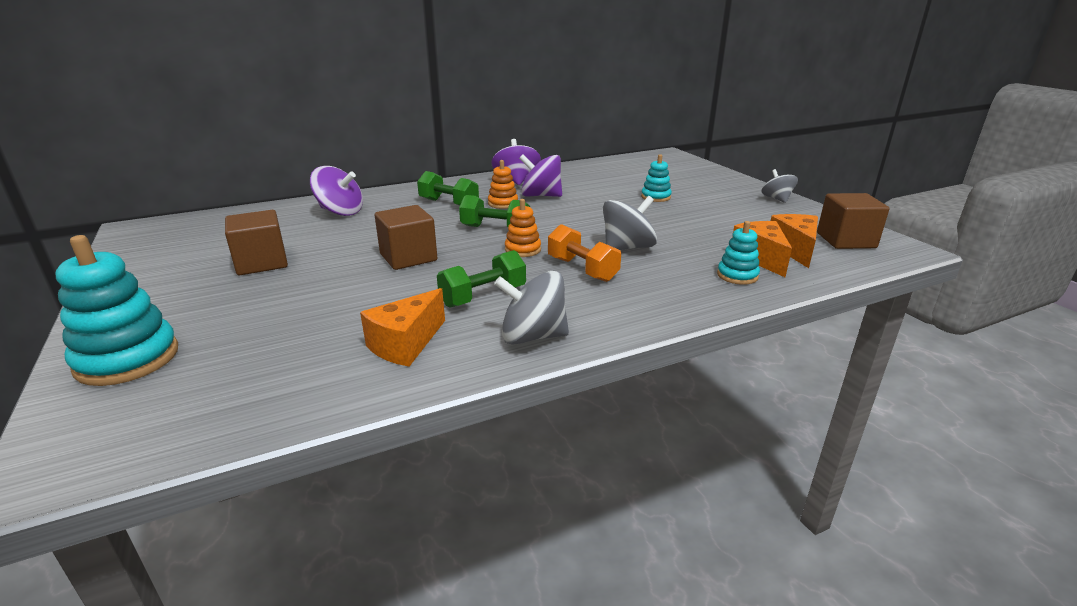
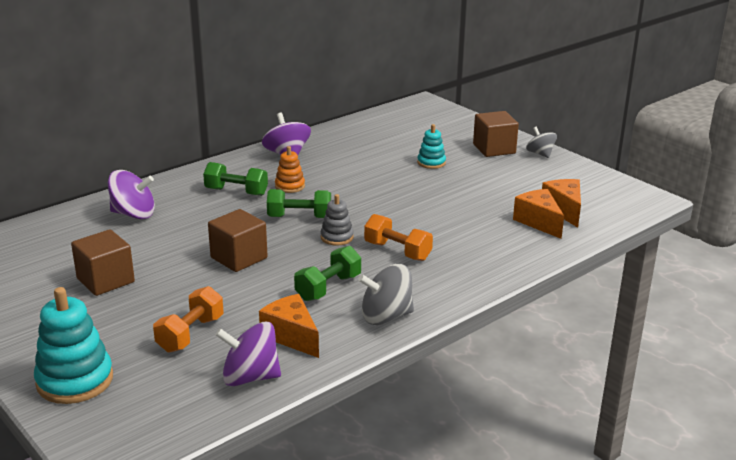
camera: 15 degrees left, 0 degrees up
(296, 326) = (190, 334): none -> orange dumbbell
(405, 344) = (291, 336): orange cheese -> orange cheese turned 120 degrees clockwise
(523, 250) = (337, 237): orange stacking toy -> grey stacking toy
(541, 196) = (321, 172): purple spinning top -> purple spinning top (250, 377)
(627, 248) = (426, 224): grey spinning top -> none
(737, 275) = (524, 242): turquoise stacking toy -> none
(846, 240) = (603, 195): brown cube -> brown cube (494, 149)

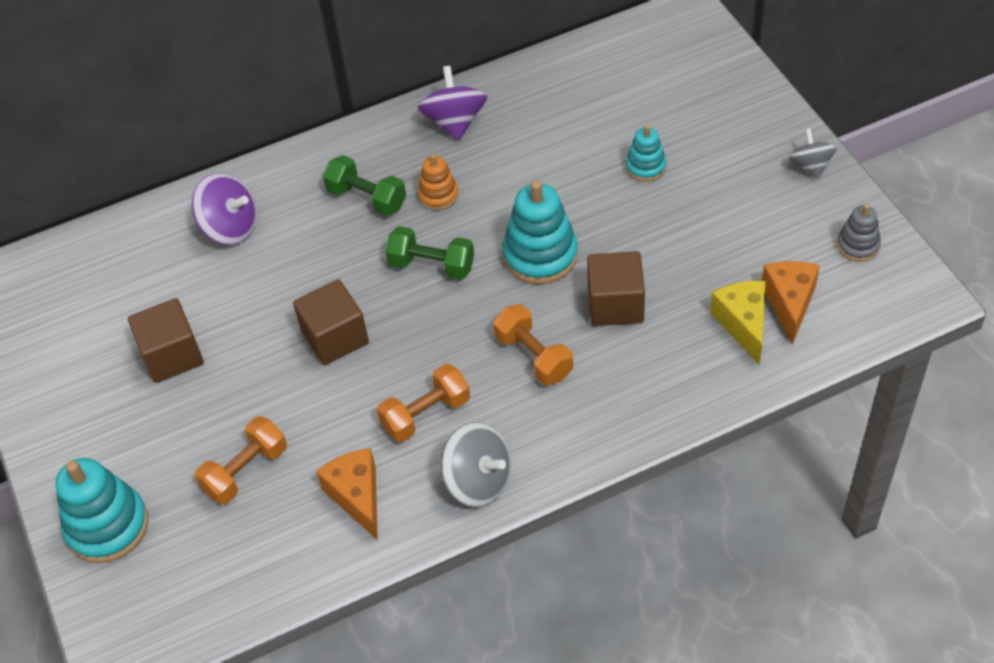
camera: 20 degrees right, 25 degrees up
(250, 377) = (293, 558): purple spinning top -> none
(328, 288) = (426, 414): green dumbbell -> orange dumbbell
(337, 237) = (466, 315): grey stacking toy -> grey stacking toy (857, 245)
(378, 206) = (540, 255): none -> turquoise stacking toy
(386, 316) = (478, 481): grey spinning top -> grey spinning top turned 150 degrees counterclockwise
(494, 149) = (747, 145): brown cube -> brown cube (615, 304)
(538, 222) = (743, 324): orange cheese -> yellow cheese

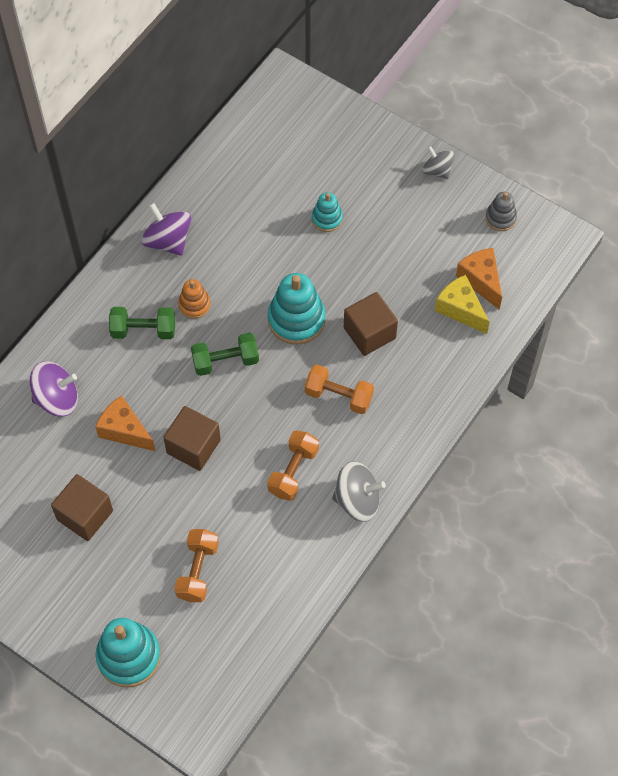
camera: 35 degrees left, 10 degrees up
(357, 496) = (285, 550): orange cheese -> orange cheese (125, 430)

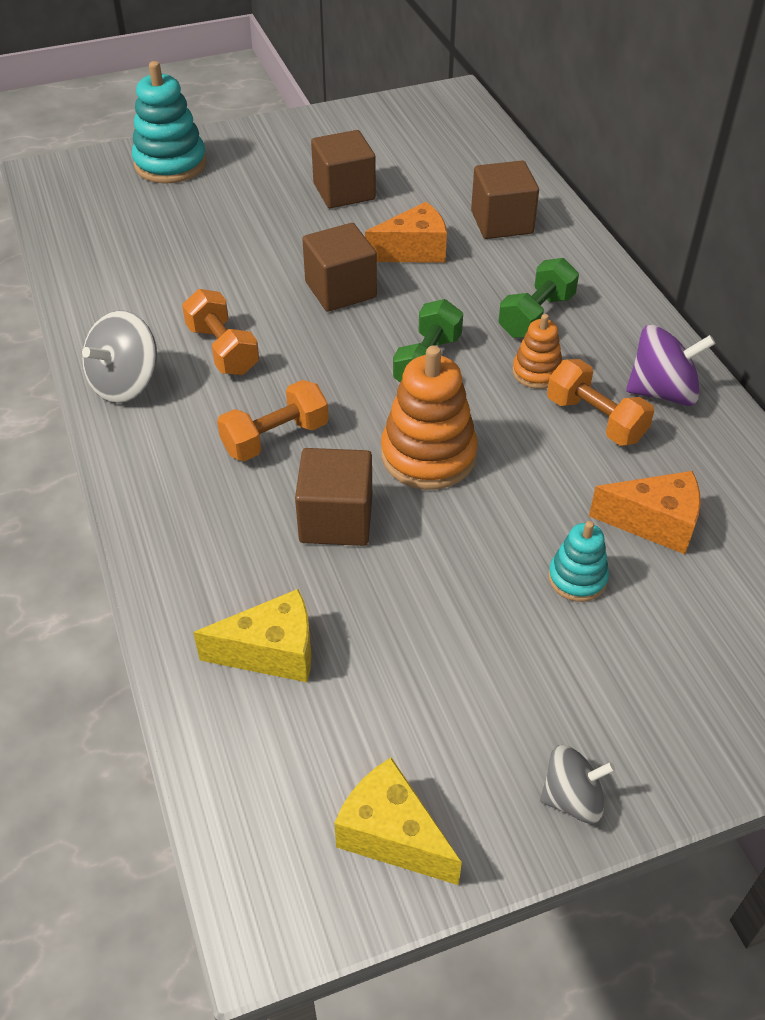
camera: 125 degrees right, 15 degrees down
(57, 399) = (502, 222): purple spinning top -> brown cube
(197, 571) = (197, 234): orange dumbbell -> orange dumbbell (595, 419)
(296, 319) = (428, 455): turquoise stacking toy -> orange stacking toy
(481, 280) = (296, 716): orange cheese -> orange cheese (654, 523)
(500, 218) = (392, 835): grey stacking toy -> yellow cheese

